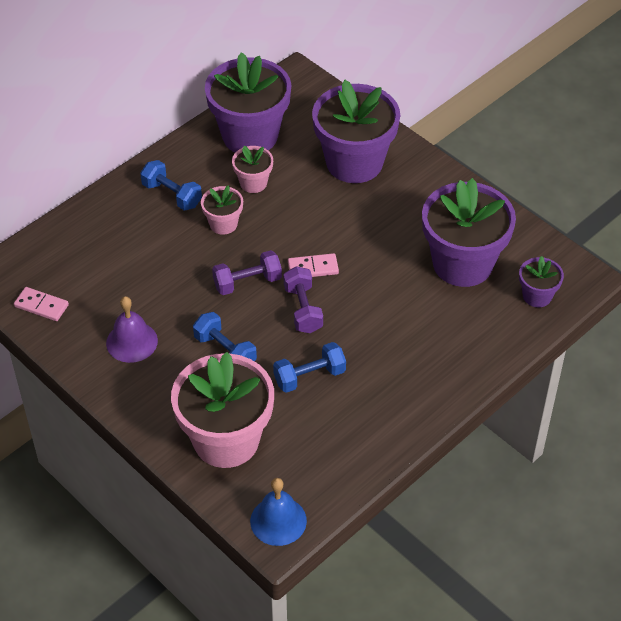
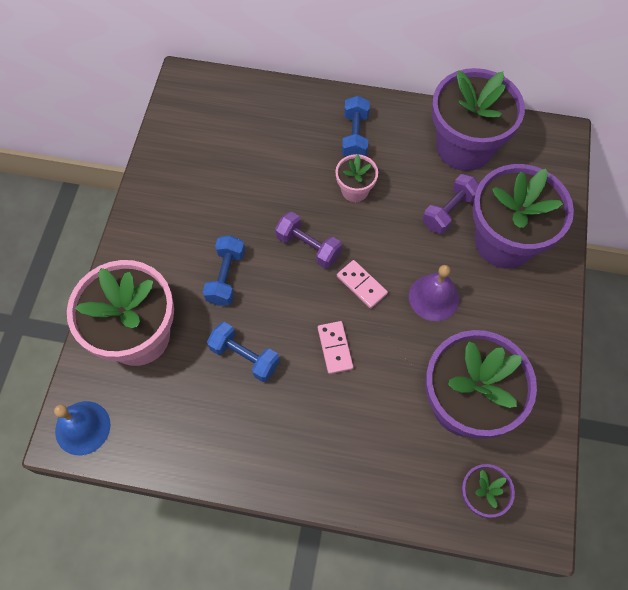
camera: 55 degrees right, 15 degrees up
(41, 305) = (181, 127): pink domino -> pink domino (335, 348)
(132, 342) = (189, 206): purple bell -> purple bell (433, 297)
(253, 183) = (416, 183): pink flower pot -> none
(303, 309) = (312, 306): purple dumbbell -> purple dumbbell (449, 211)

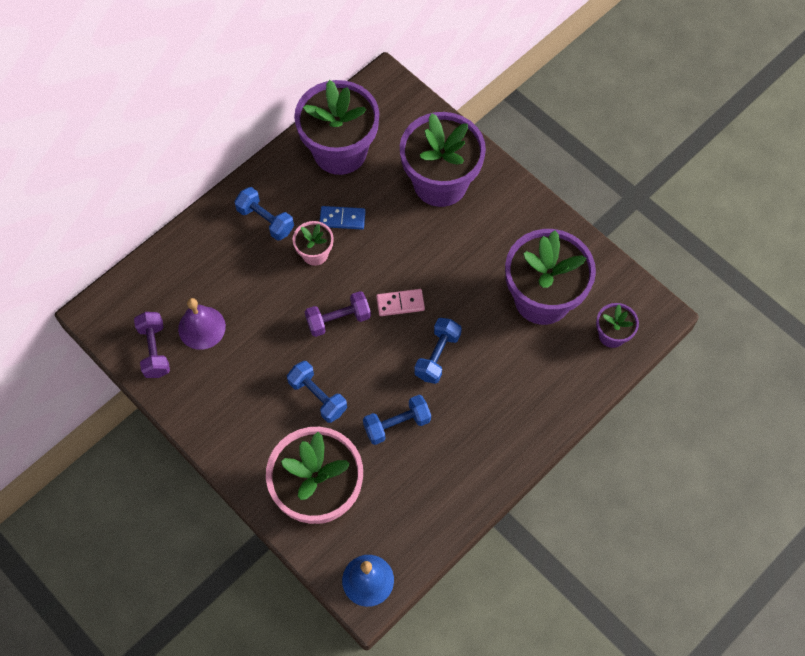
camera: 55 degrees left, 0 degrees up
(335, 348) = (437, 356): pink domino -> blue dumbbell
(404, 189) = (342, 219): none -> blue domino
(433, 297) = (448, 261): purple bell -> purple bell (201, 327)
(449, 211) = (386, 201): purple dumbbell -> purple dumbbell (154, 350)

